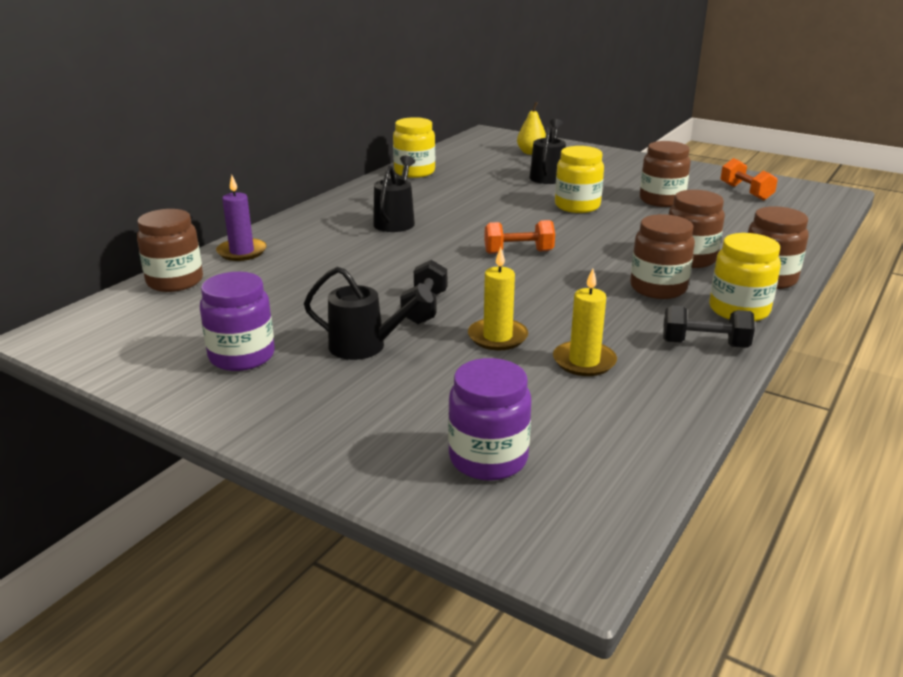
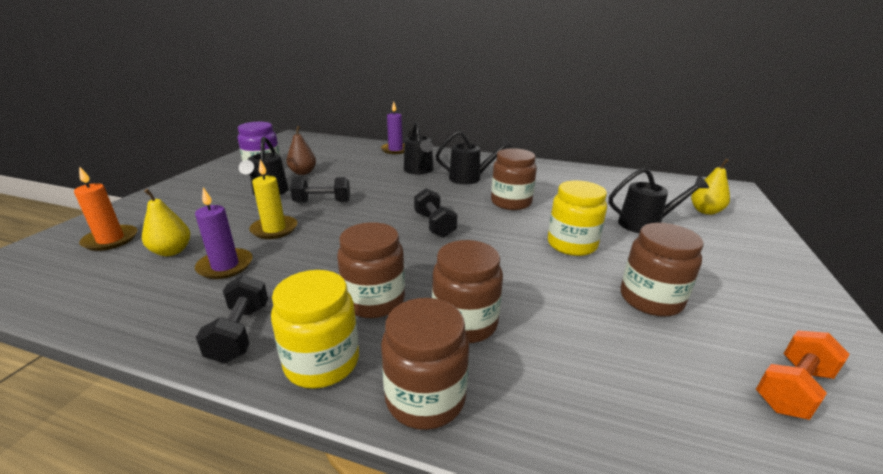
camera: 75 degrees right, 0 degrees up
(175, 281) = (352, 144): brown jar -> brown jar (511, 202)
(293, 322) = (303, 172): none -> brown pear
(348, 244) = (419, 170): none -> black watering can
(414, 172) = (580, 172): yellow jar -> none
(488, 459) = (111, 240): purple jar -> orange candle
(518, 252) = (434, 225): orange dumbbell -> black dumbbell
(539, 401) = (172, 251): none -> yellow pear
(584, 361) = (225, 266): yellow candle -> purple candle

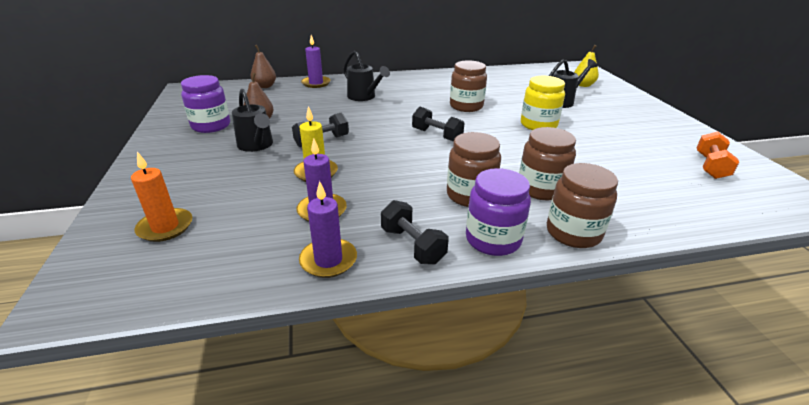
camera: 30 degrees left, 5 degrees up
(157, 316) = (328, 260): none -> purple candle
(172, 251) = (251, 216): yellow pear -> none
(322, 362) = (493, 239): yellow jar -> purple jar
(350, 144) = (265, 86): none -> brown pear
(470, 178) = (412, 94): black watering can -> none
(650, 299) = (614, 144): brown jar -> none

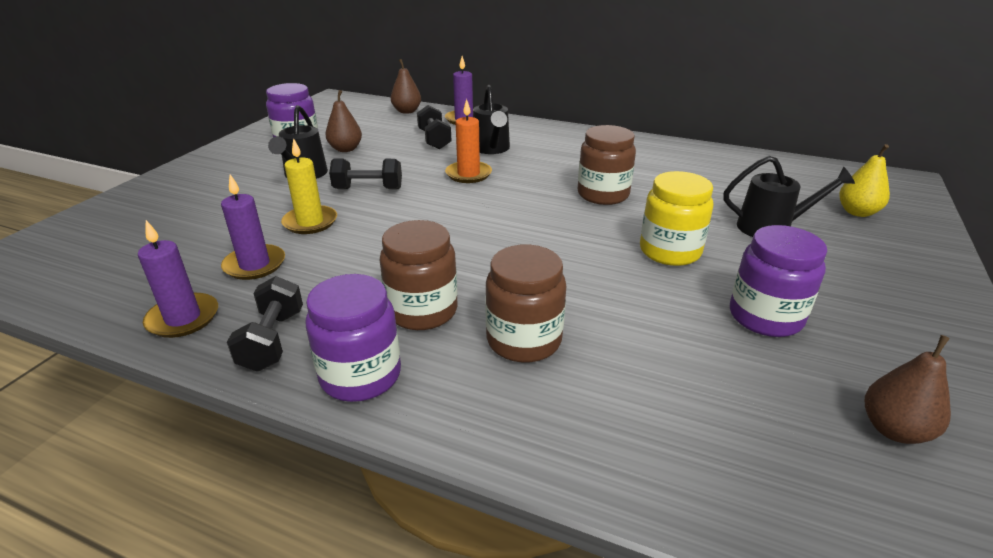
camera: 35 degrees right, 0 degrees up
(165, 227) = (125, 230): orange candle -> orange candle (468, 174)
(436, 135) = (502, 221): black dumbbell -> black dumbbell (434, 140)
(573, 233) = (470, 417): brown jar -> none
(615, 140) = (765, 317): none -> purple jar
(710, 166) = (894, 429): orange dumbbell -> brown pear

